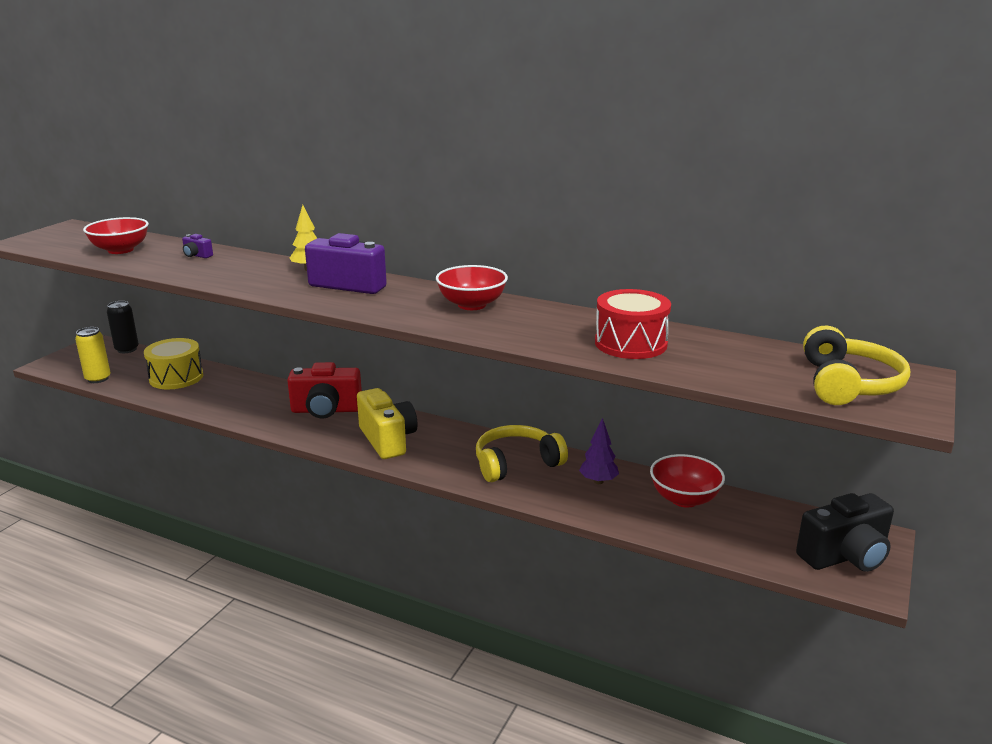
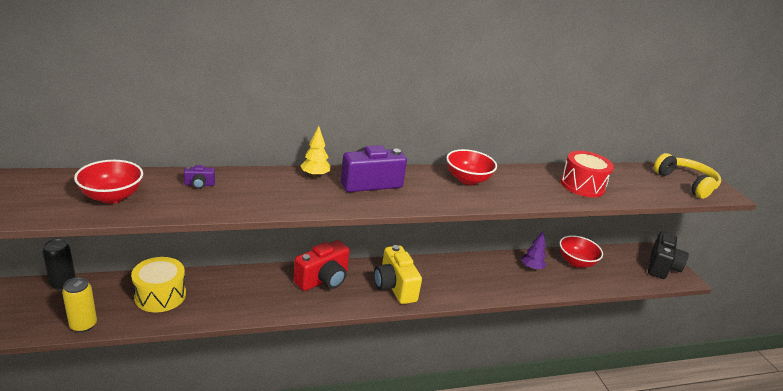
camera: 45 degrees left, 5 degrees up
(387, 440) = (394, 287): yellow camera -> yellow camera turned 135 degrees counterclockwise
(516, 463) = (482, 273): yellow headphones -> none

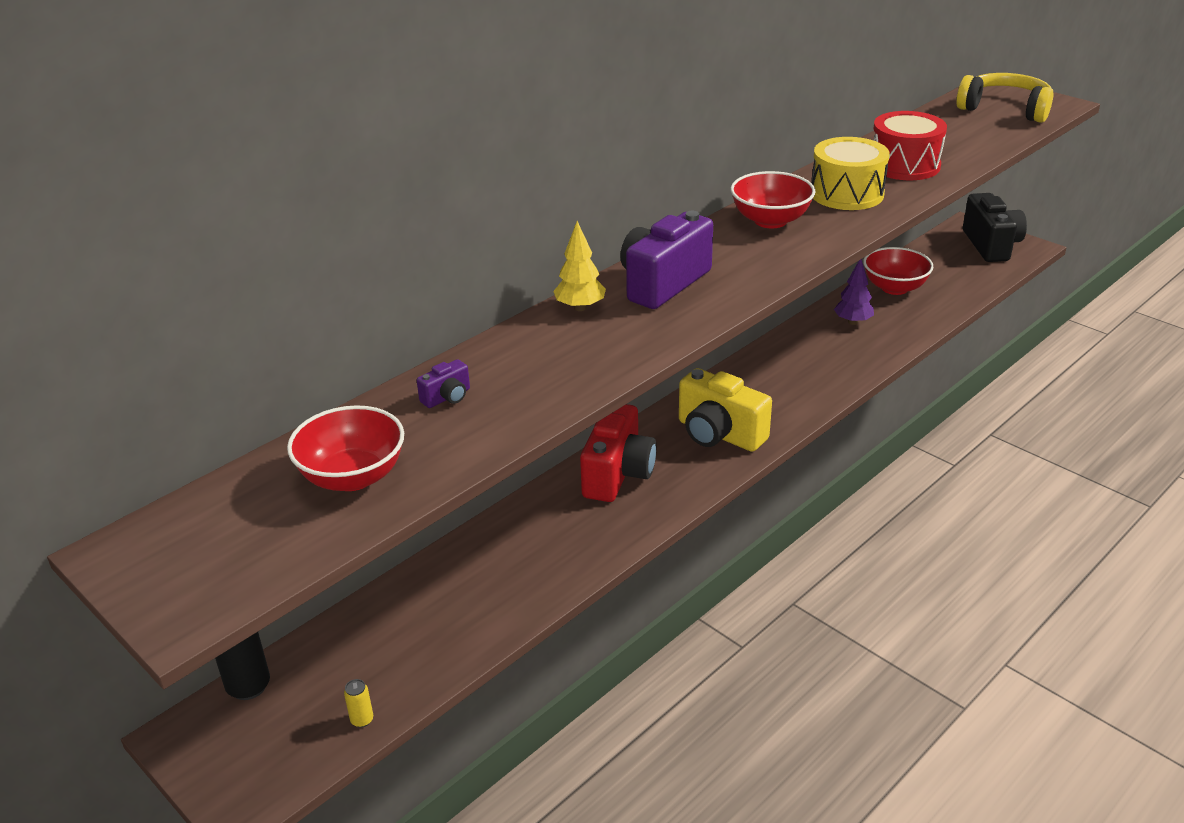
camera: 25 degrees left, 5 degrees up
(83, 325) = (362, 720): yellow can -> yellow can, size x0.51
(160, 295) = (420, 618): yellow drum -> yellow drum (847, 194)

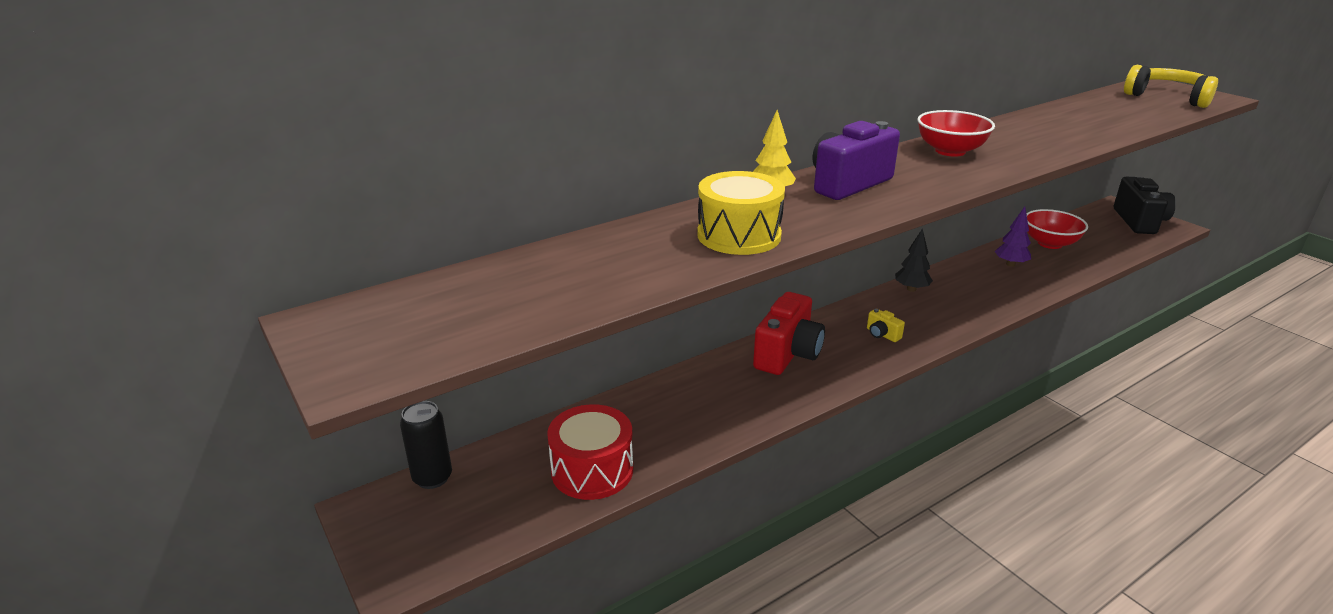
camera: 10 degrees right, 5 degrees down
(353, 476) = (539, 290): red bowl -> none
(362, 720) = (521, 522): yellow can -> none
(447, 397) = (639, 243): purple camera -> none
(719, 434) = (882, 335): yellow camera -> yellow camera, size x0.44
(746, 370) = (911, 289): none -> black tree
(847, 194) = (1021, 139): yellow drum -> yellow drum (739, 235)
(904, 165) = (1075, 125): red drum -> red drum (592, 470)

